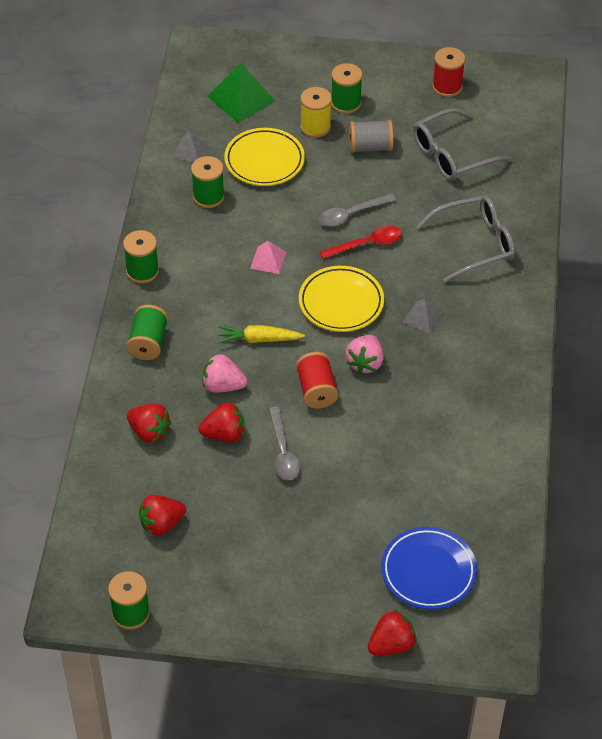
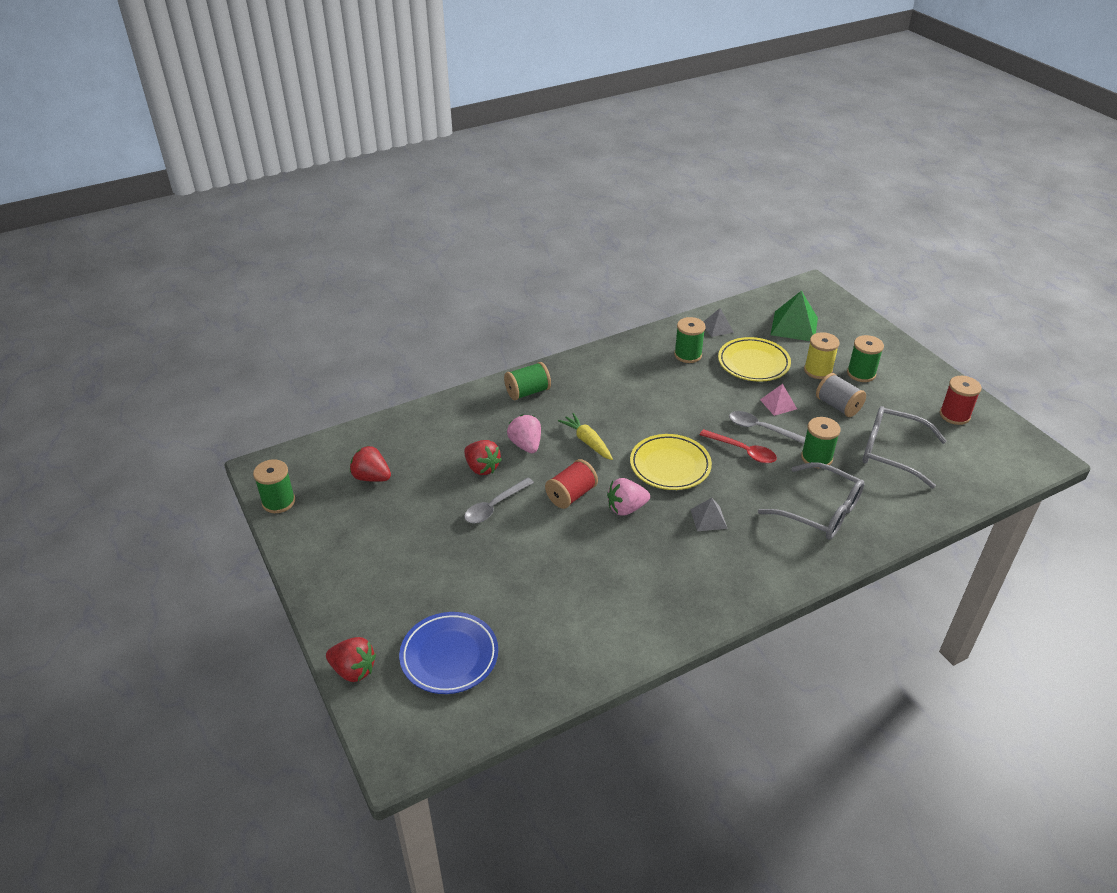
camera: 55 degrees right, 10 degrees down
(142, 271) = (587, 359): green spool -> green spool (816, 458)
(149, 432) = (449, 431): red strawberry -> none
(268, 260) = (666, 410): pink pyramid -> pink pyramid (778, 404)

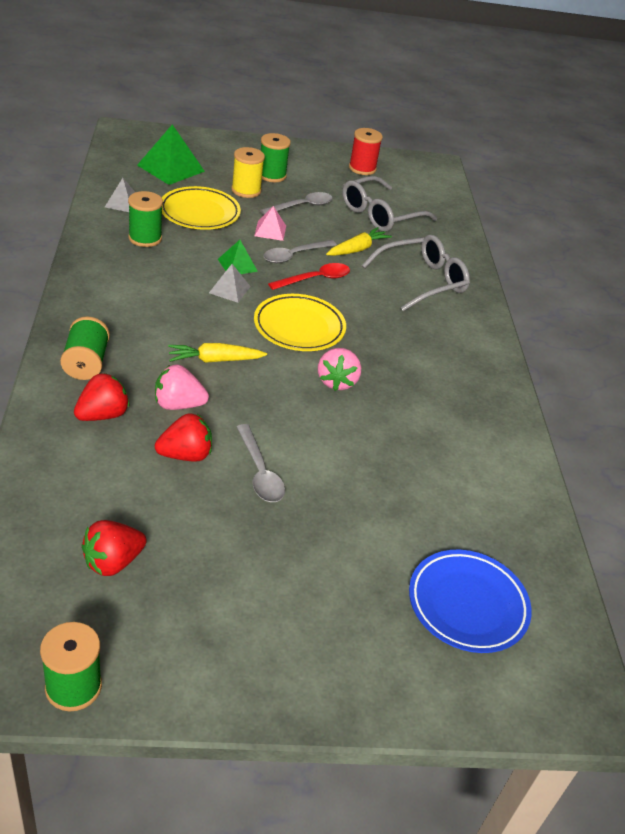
camera: 70 degrees left, 0 degrees up
(353, 670) = (446, 706): red strawberry -> red strawberry (102, 415)
(571, 495) = (288, 408): red spool -> none
(708, 518) = (388, 341): grey pyramid -> grey pyramid (229, 289)
(710, 407) = (237, 265): none -> green pyramid
(816, 458) = (357, 249): green spool -> yellow carrot
(838, 406) = (302, 206): grey spool -> grey spoon

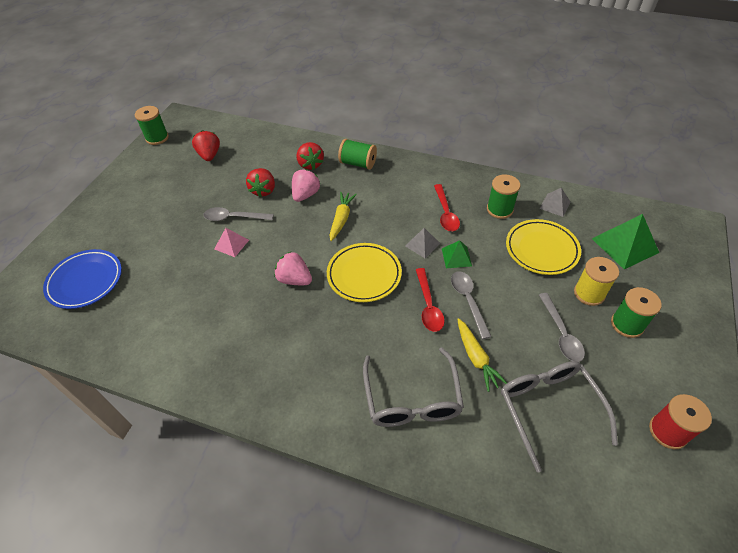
camera: 120 degrees right, 10 degrees up
(167, 276) = (445, 213): none -> red spoon
(270, 230) = (512, 294): pink pyramid -> pink pyramid (231, 244)

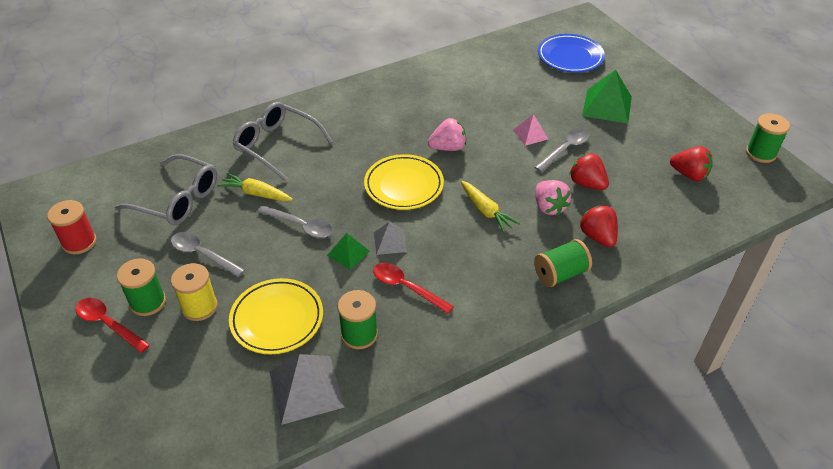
camera: 130 degrees right, 5 degrees down
(310, 164) = (597, 237): red strawberry -> red strawberry turned 45 degrees clockwise
(428, 305) = (328, 201): red spoon -> red spoon (108, 324)
(555, 205) = (306, 389): grey pyramid -> grey pyramid, size x1.76
(625, 245) = (192, 392): green pyramid -> green pyramid (607, 106)

